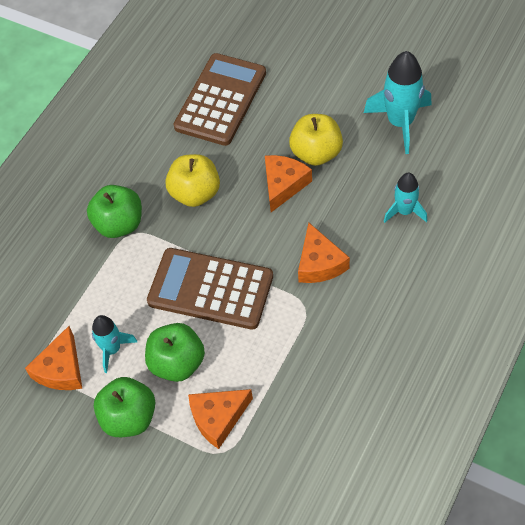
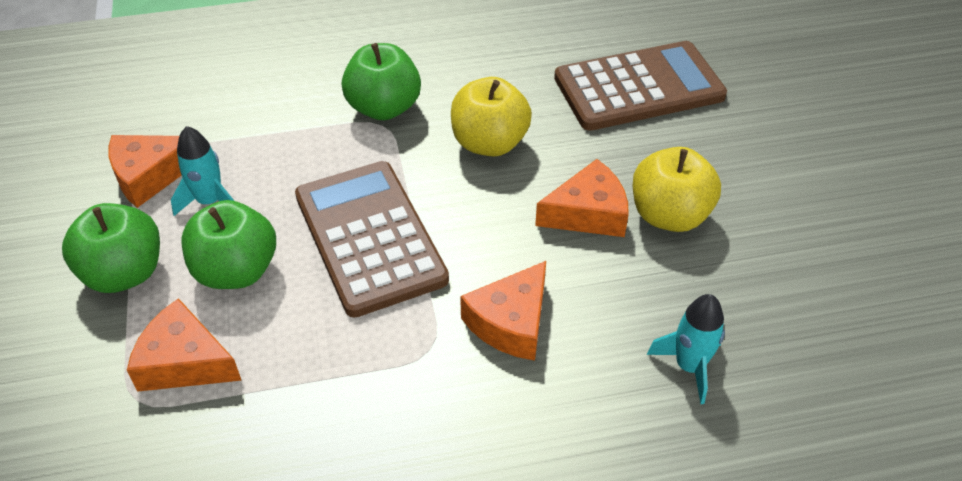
camera: 45 degrees right, 10 degrees down
(400, 122) = (819, 271): turquoise rocket -> none

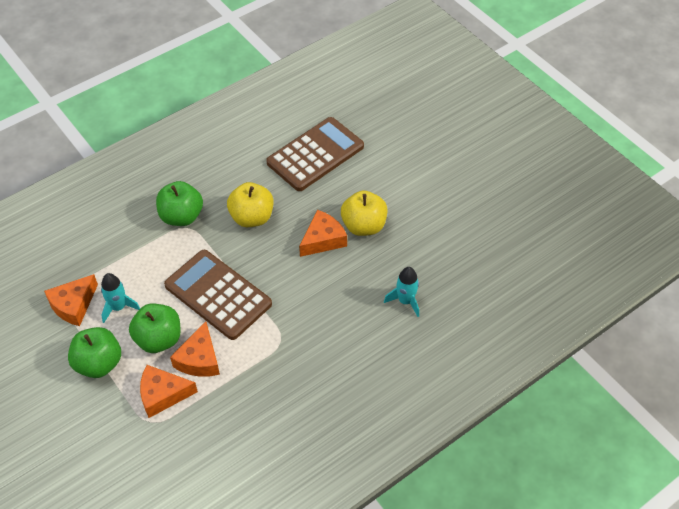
camera: 25 degrees left, 5 degrees up
(511, 322) = (313, 312): orange cheese -> orange cheese (199, 359)

